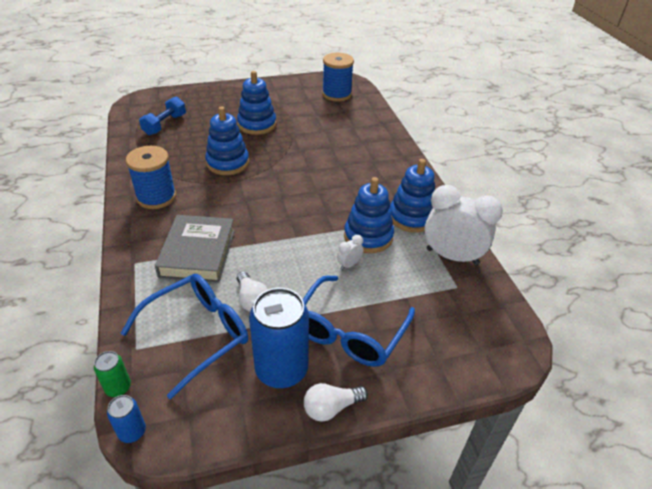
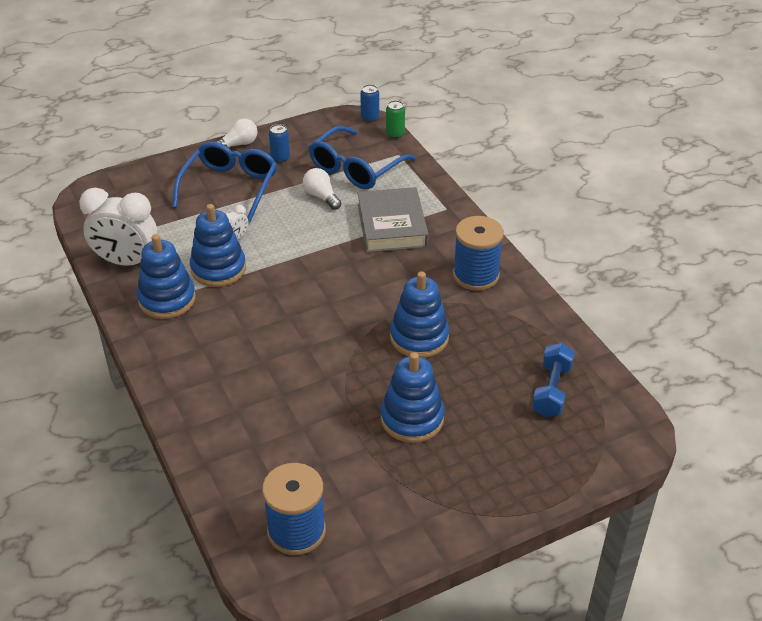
camera: 170 degrees right, 0 degrees up
(281, 369) = (280, 158): blue can -> blue can, size x0.47

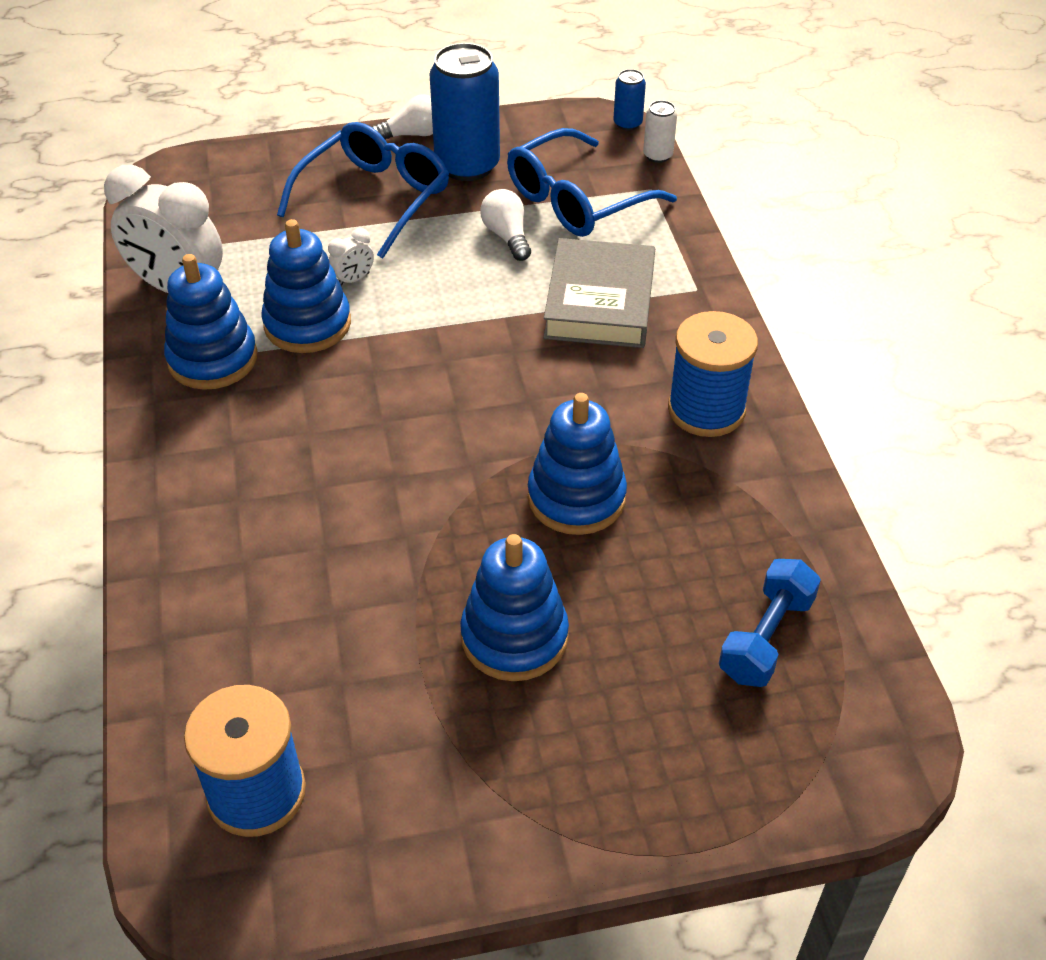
camera: 15 degrees right, 5 degrees up
(280, 158) = (467, 165): blue can -> blue can, size x2.15
(395, 134) = (658, 155): green can -> white can

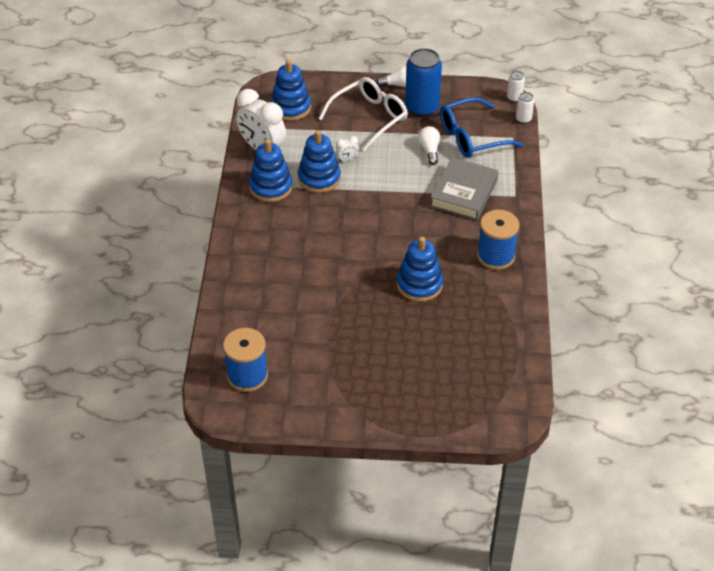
camera: 15 degrees right, 0 degrees up
(374, 199) = (369, 118): blue glasses -> white glasses
(514, 637) = (371, 338): blue stacking toy -> blue stacking toy (291, 107)
(627, 123) = (514, 98): blue can -> white can
(766, 638) = (482, 361): blue dumbbell -> none

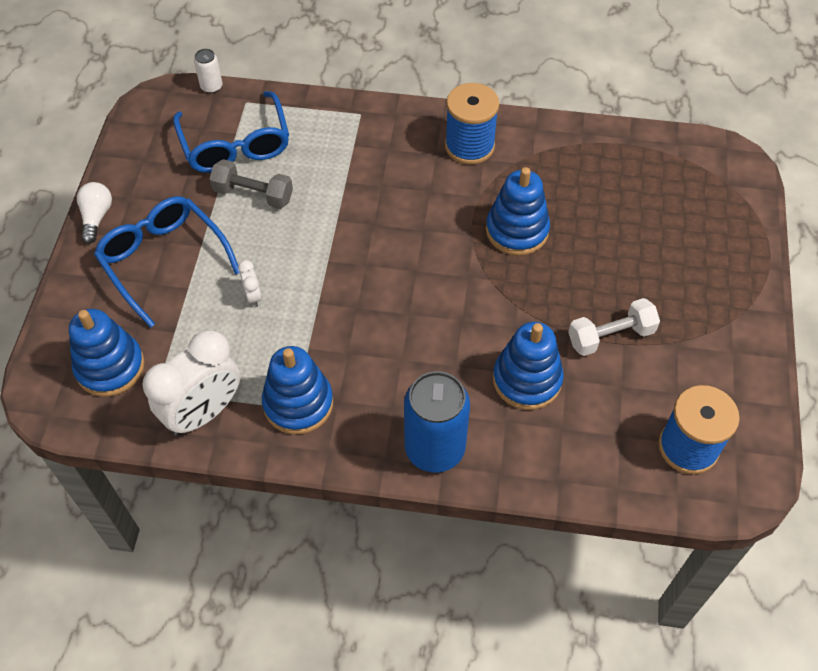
camera: 85 degrees left, 10 degrees up
(319, 178) = (288, 335): blue stacking toy -> blue stacking toy (527, 380)
(333, 336) = (610, 336): none -> white dumbbell
(369, 118) = (164, 261): white glasses -> blue glasses
(422, 107) = (157, 194): blue can -> blue can (434, 448)
(429, 150) = (253, 194): white light bulb -> grey dumbbell
(464, 193) = (348, 165): grey book -> none
(514, 98) = (164, 90): white can -> none

